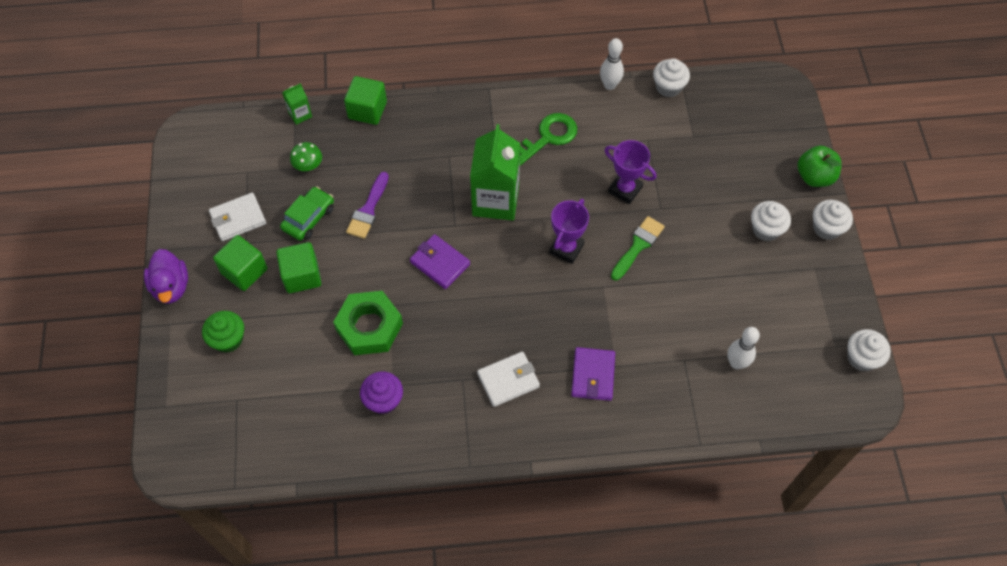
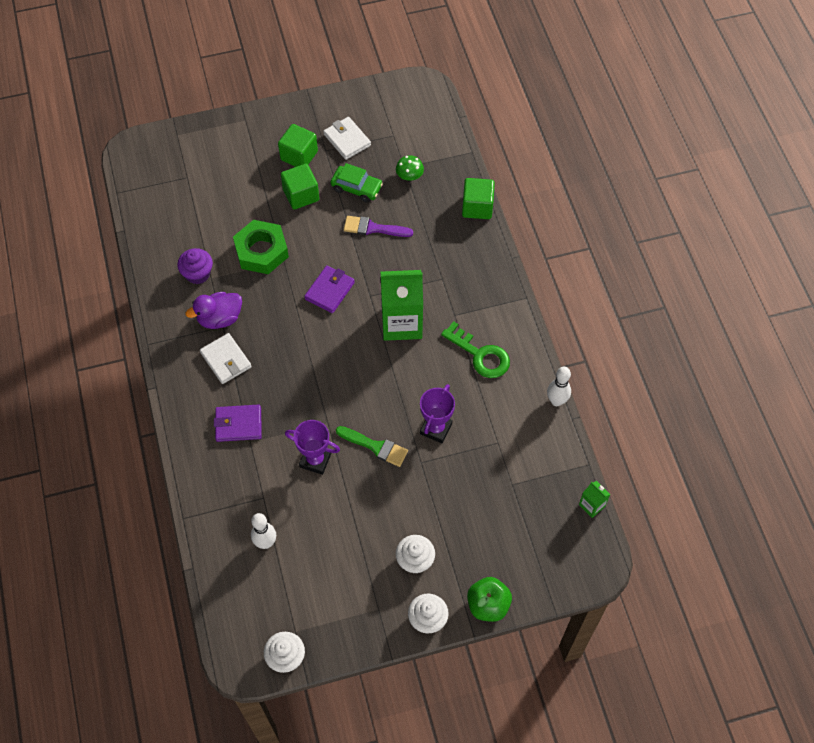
camera: 80 degrees right, 0 degrees up
(171, 287) = (277, 112): purple duck -> purple duck (220, 318)
(228, 339) = (237, 160): green cupcake -> none
(300, 114) = (460, 159): green carton -> green carton (591, 505)
(566, 248) = (362, 387): purple trophy -> purple trophy (315, 460)
(668, 87) = (568, 455): white cupcake -> none

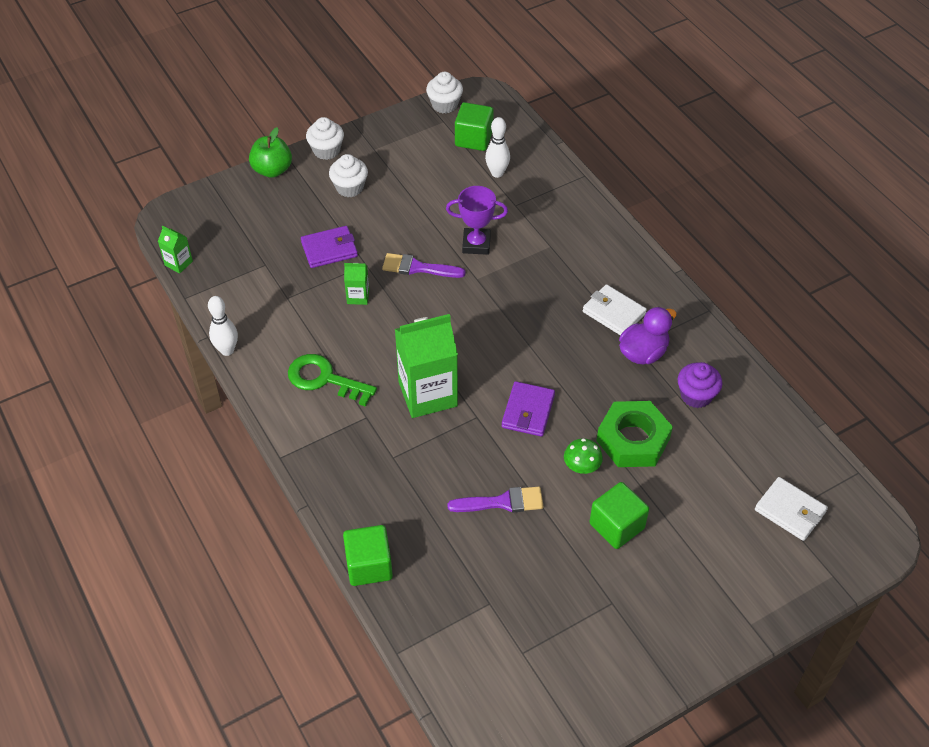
camera: 165 degrees right, 10 degrees down
(238, 424) = (569, 258): purple wallet -> purple wallet (329, 249)
(299, 156) = (646, 584): green cube -> green cube (473, 139)
(347, 140) = (588, 627): white wallet -> white wallet (790, 511)
(356, 188) = (545, 554): green car -> none
(375, 447) = (418, 268): green brush -> purple brush
(409, 176) = (477, 591): green mushroom -> green mushroom (582, 466)
(436, 428) = (358, 296): purple trophy -> green carton

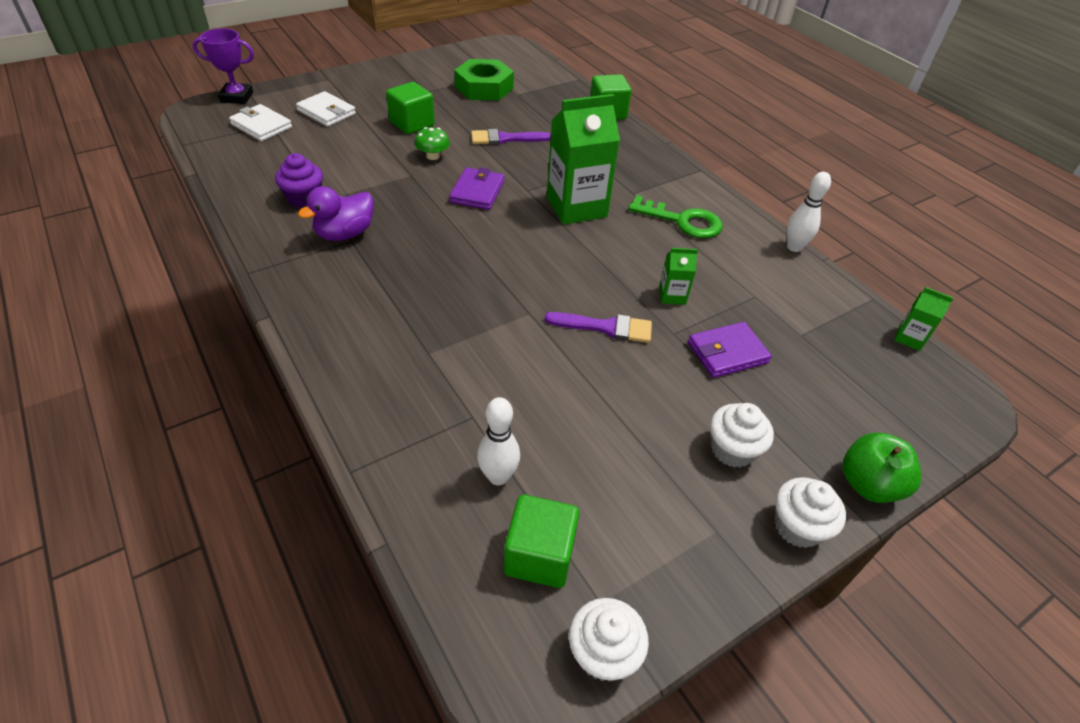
camera: 175 degrees right, 5 degrees down
(476, 244) = (531, 357): purple trophy -> purple trophy (237, 97)
(613, 313) = (365, 272): white wallet -> white wallet (327, 112)
(633, 440) = (381, 170): green nut -> green nut (484, 87)

